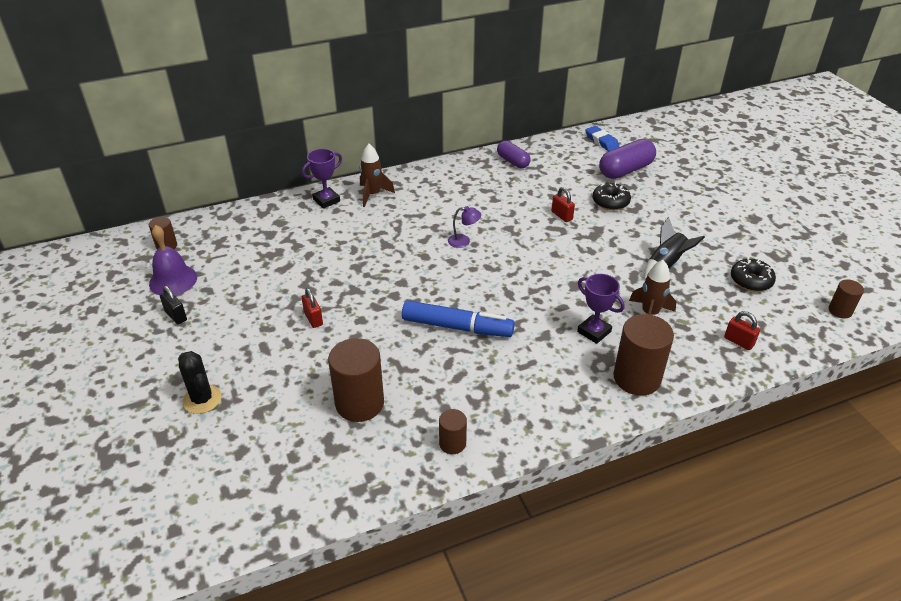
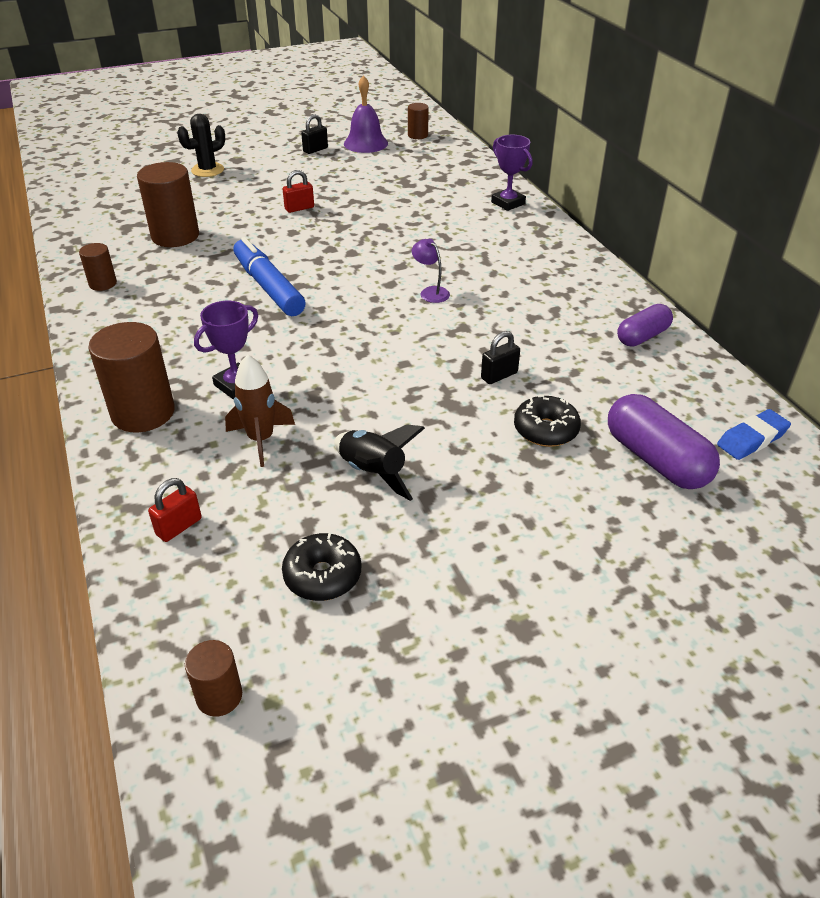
camera: 90 degrees right, 0 degrees up
(373, 194) = (526, 230): brown rocket -> none
(457, 327) = (268, 287): blue marker -> blue marker turned 135 degrees clockwise
(463, 241) = (430, 292): purple lamp -> purple lamp turned 135 degrees clockwise
(562, 215) = (499, 375): red padlock -> black padlock

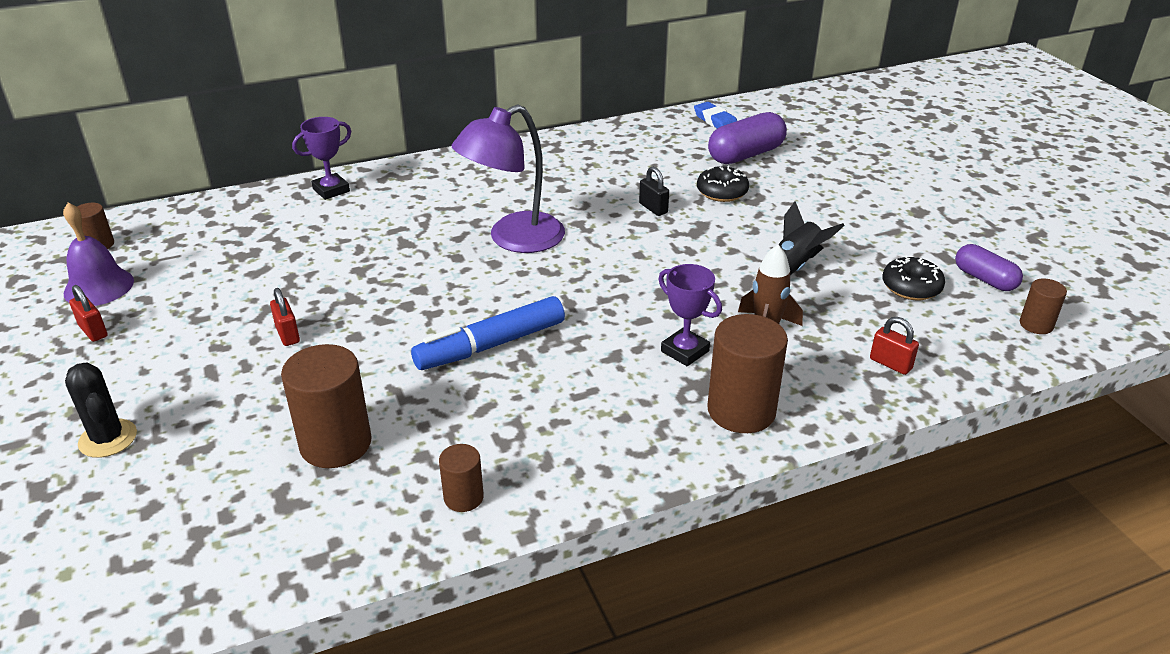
camera: 90 degrees left, 5 degrees down
(315, 150) = (93, 331): black padlock -> red padlock
(430, 292) = (513, 239): purple lamp -> purple lamp, size x2.43
(642, 336) = (593, 145): purple capsule -> purple capsule (984, 279)

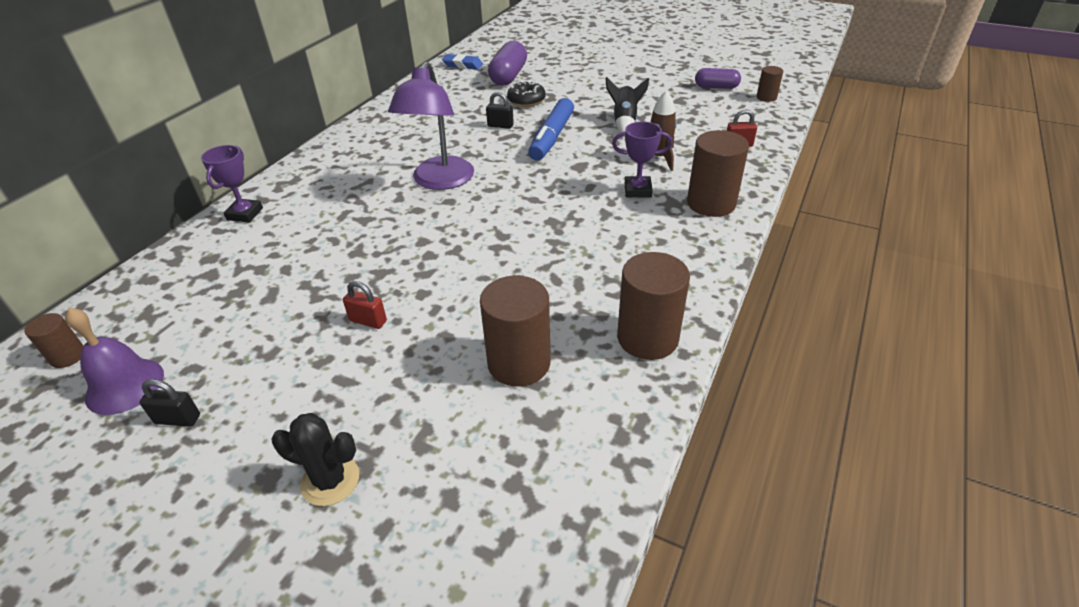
camera: 40 degrees left, 5 degrees up
(93, 331) = (178, 419): red padlock -> black padlock
(463, 497) = (647, 338): brown cylinder -> brown cylinder, size x1.90
(490, 345) = (524, 247): blue marker -> blue marker (551, 137)
(911, 287) = (692, 105): black donut -> none

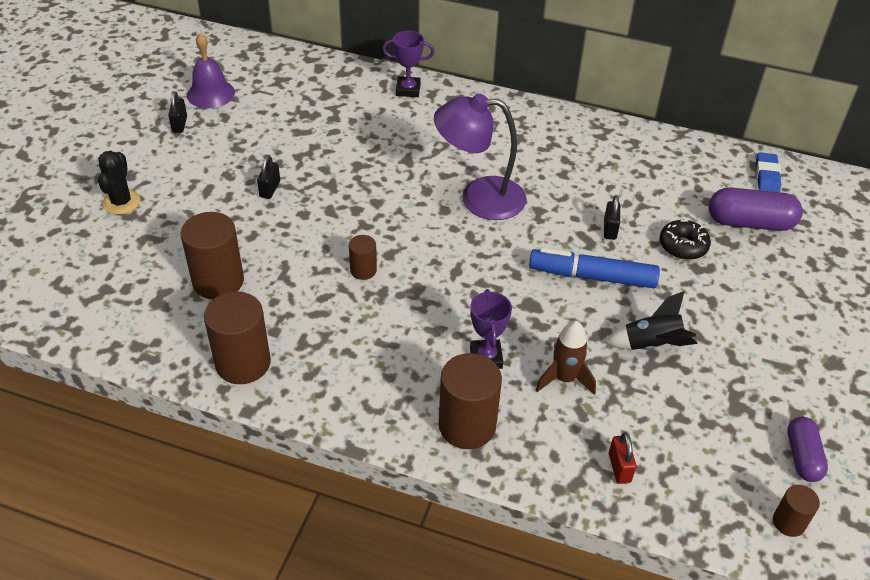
camera: 80 degrees right, 5 degrees up
(68, 356) = (239, 61): brown cylinder -> brown cylinder (363, 270)
(368, 321) = (270, 189): red padlock -> black padlock

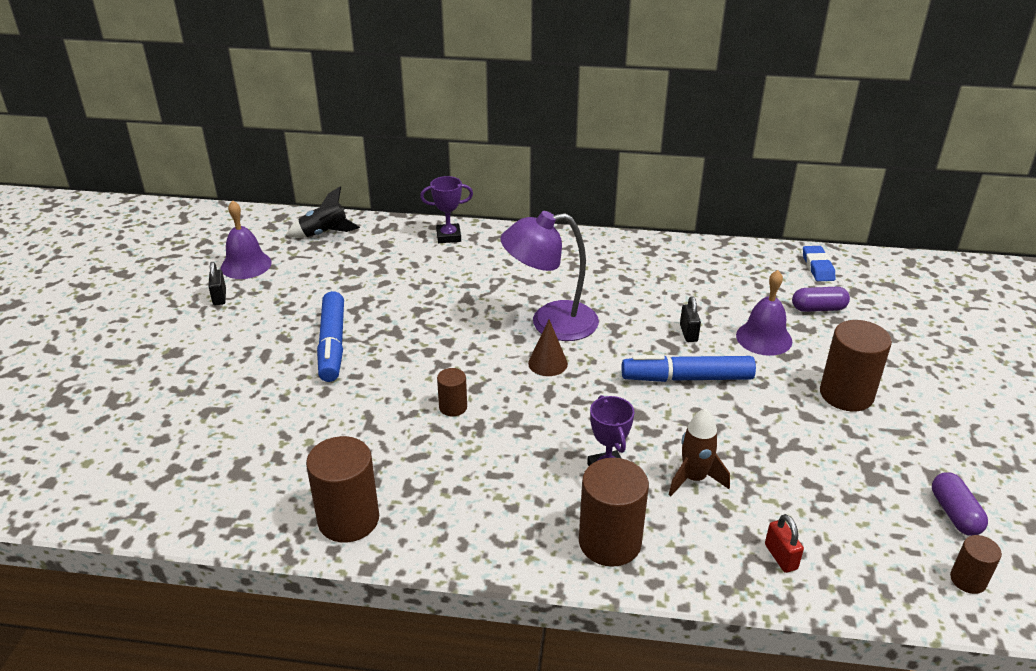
camera: 10 degrees left, 10 degrees down
(121, 202) = (173, 379): black cactus -> none
(218, 281) = (299, 441): brown cylinder -> brown cylinder (846, 394)
(270, 189) = (332, 345): black padlock -> blue marker
(464, 240) = (547, 363): none -> brown cone
(651, 345) = (768, 432): black rocket -> black rocket (324, 233)
(683, 246) = (764, 338): black donut -> purple bell
(750, 223) = (818, 308): purple capsule -> purple capsule, size x0.64

